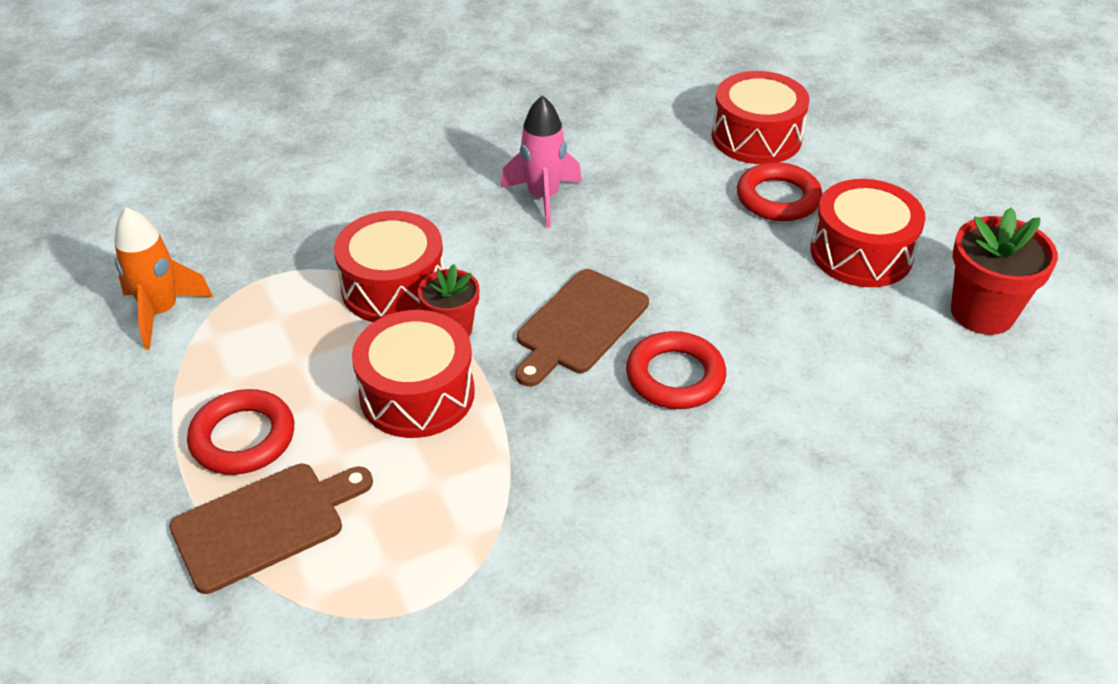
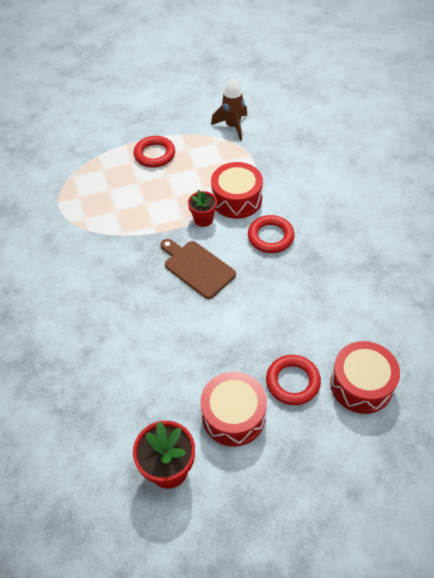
camera: 100 degrees right, 10 degrees up
(162, 312) = (232, 126): orange rocket -> brown rocket
(265, 524) = (110, 163): brown cutting board -> none
(417, 394) = (165, 206): red drum -> none
(543, 198) = (302, 262): pink rocket -> none
(675, 376) = (153, 302): red ring -> red ring (270, 237)

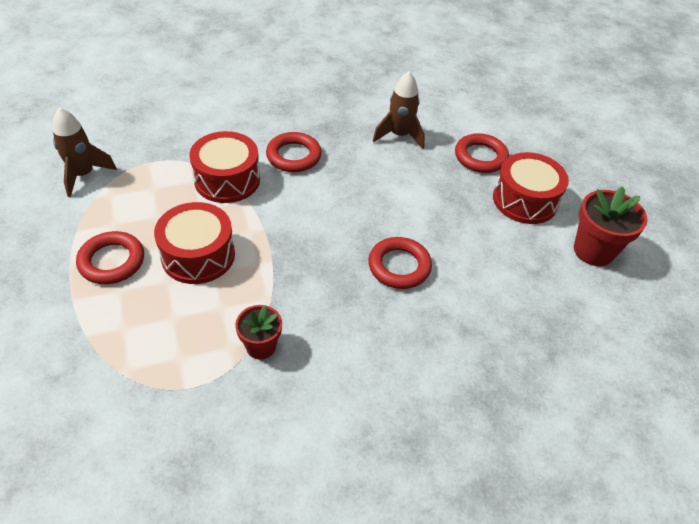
camera: 95 degrees left, 5 degrees down
(150, 310) = (399, 266): none -> red ring
(197, 267) = (335, 220): brown cutting board -> none
(203, 219) = (256, 212): red flower pot -> red flower pot (261, 346)
(313, 313) = (399, 135): none -> brown rocket
(361, 384) = (476, 115): red drum -> red drum (198, 255)

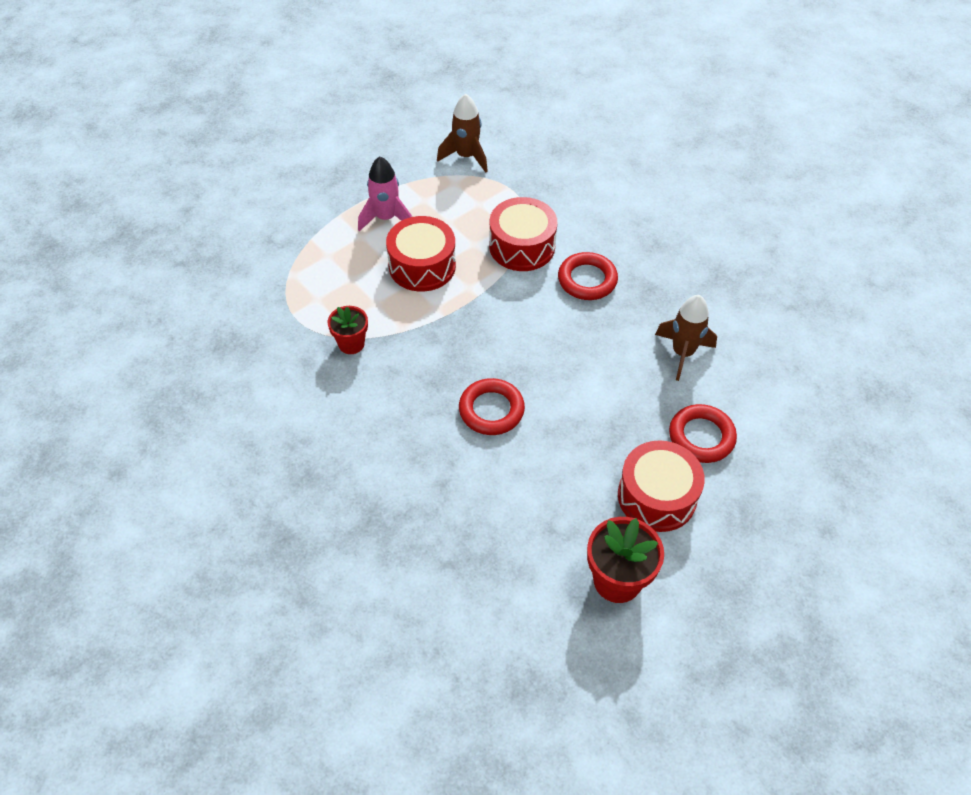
camera: 70 degrees right, 5 degrees up
(112, 261) = (386, 218): red ring -> pink rocket

